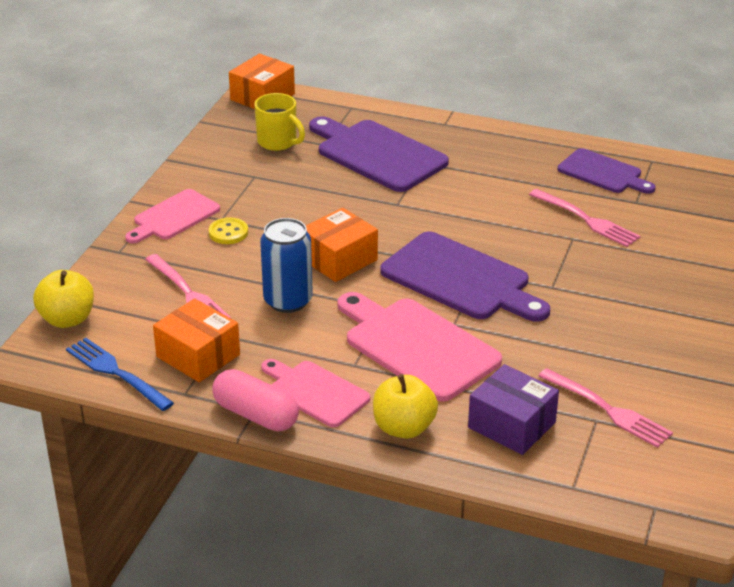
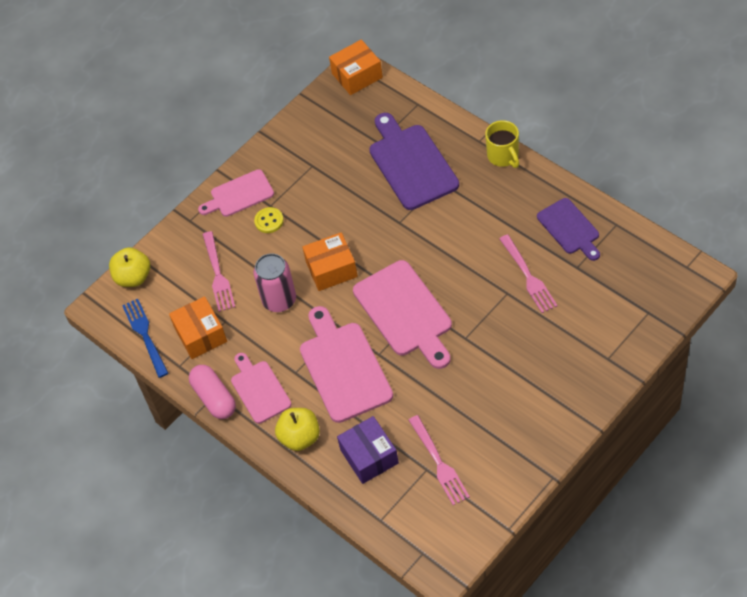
camera: 30 degrees right, 20 degrees up
(278, 142) = (345, 132): yellow mug -> yellow mug (503, 156)
(288, 301) = (279, 300): blue can -> pink can
(460, 279) = (405, 312): purple cutting board -> pink cutting board

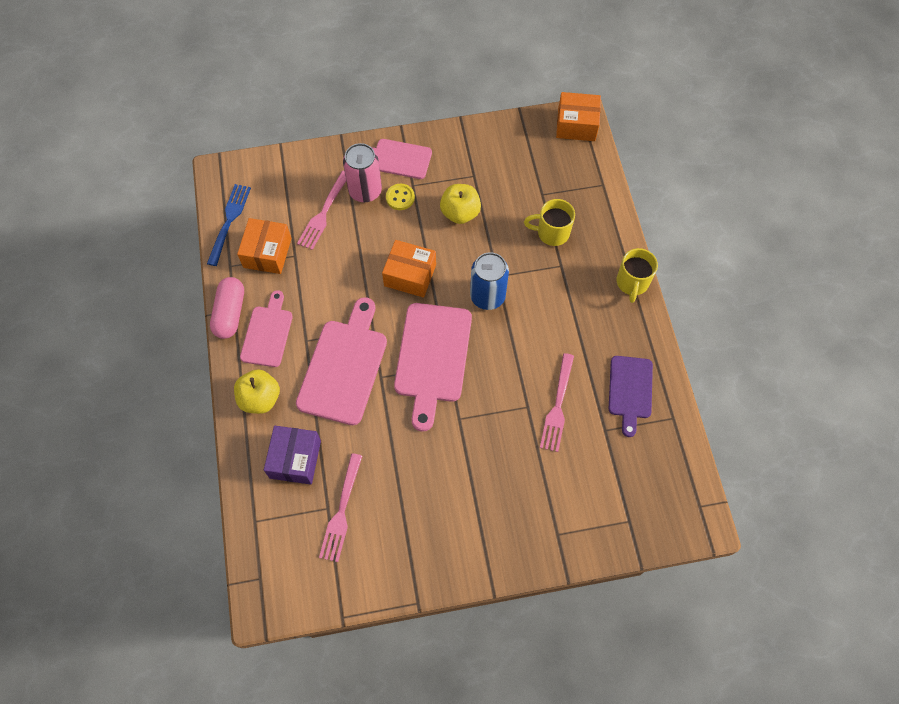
camera: 30 degrees right, 10 degrees up
(133, 277) = (263, 167): yellow apple -> yellow apple (460, 213)
(279, 300) = (348, 270): pink can -> pink can (365, 191)
(405, 241) = (487, 296): none -> blue can
(411, 164) = (551, 232): purple cutting board -> yellow mug

